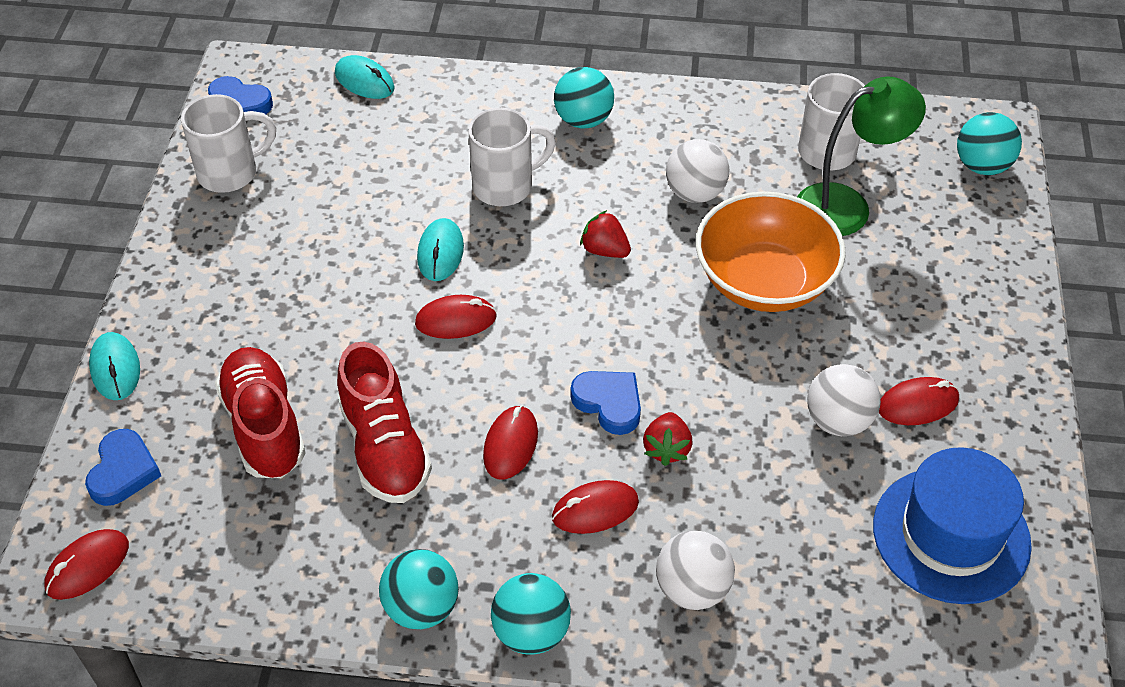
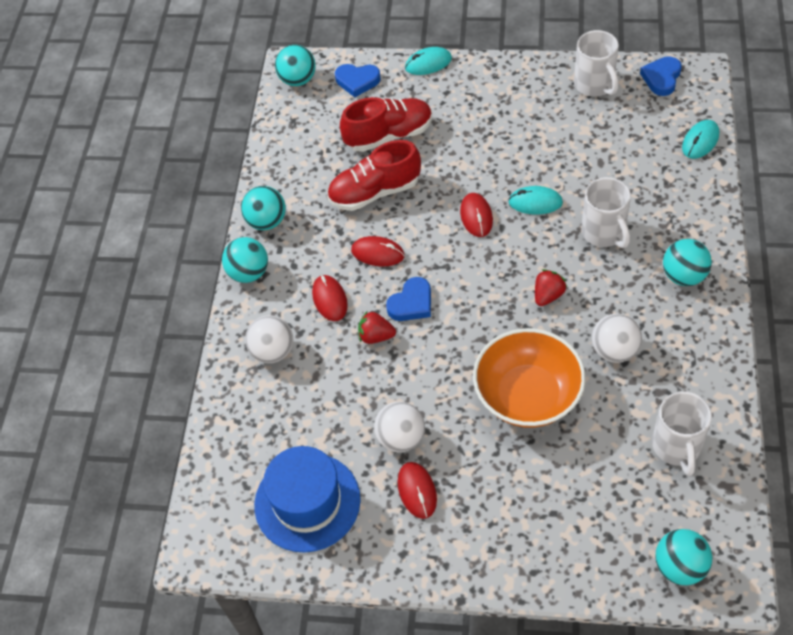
camera: 95 degrees right, 5 degrees up
(88, 566) = (298, 80): red mouse -> turquoise ball
(846, 206) = (615, 456): green lamp -> none

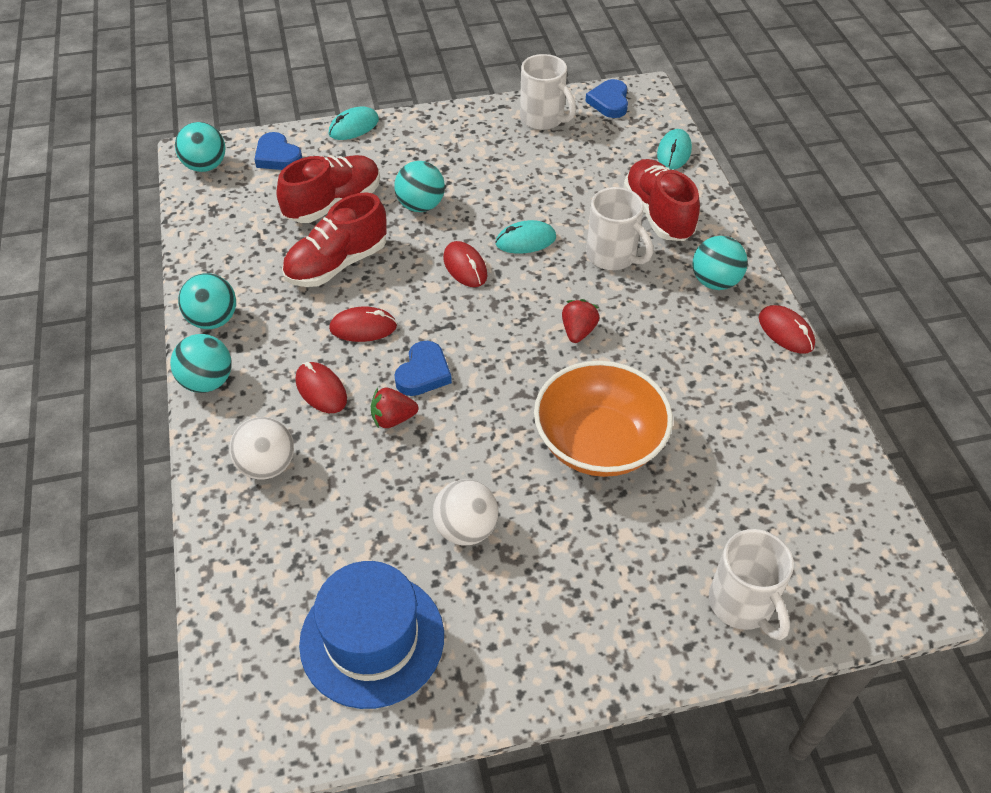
camera: 25 degrees left, 5 degrees down
(357, 81) = (277, 156): blue heart -> blue heart turned 60 degrees clockwise
(417, 491) = (509, 587): red mouse -> red mouse (786, 332)
(614, 350) = (675, 373): white ball -> none
(660, 200) = (658, 214): none -> red shoe
(677, 447) = (787, 459): white mug -> white mug (742, 604)
(679, 567) = (851, 591): turquoise ball -> turquoise ball (420, 205)

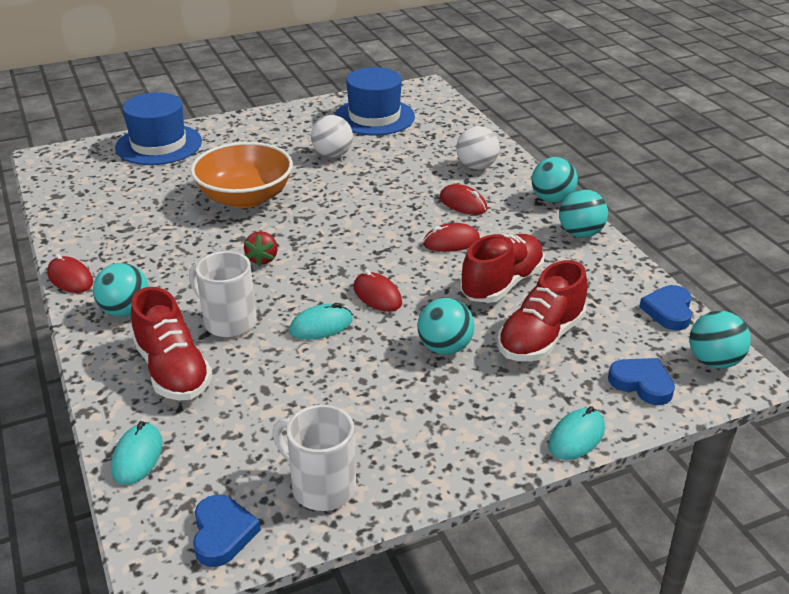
camera: 170 degrees right, 15 degrees down
(393, 419) = (401, 195): red strawberry -> none
(423, 373) = (388, 220): blue heart -> blue heart (668, 311)
(742, 604) = (159, 145): white mug -> blue hat

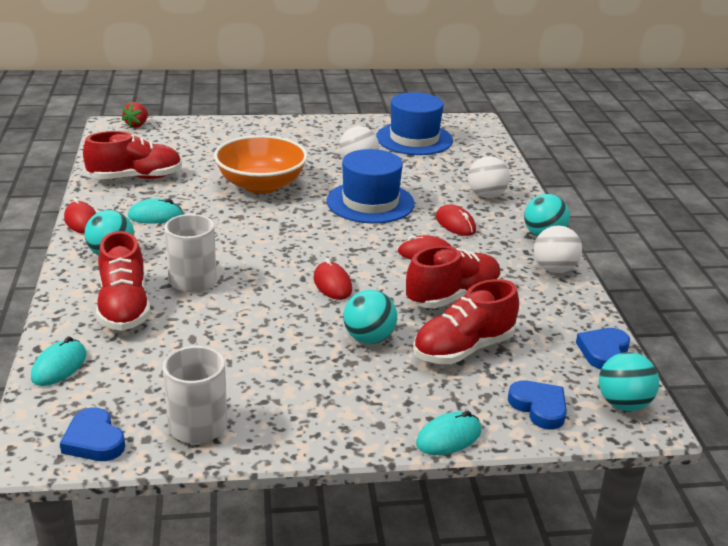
camera: 15 degrees right, 5 degrees down
(104, 215) = (135, 178): none -> red shoe
(159, 145) = (211, 131): blue hat -> blue hat (370, 202)
(222, 534) = (94, 440): blue heart -> blue heart turned 135 degrees clockwise
(262, 259) = (248, 236): red strawberry -> red strawberry (137, 125)
(321, 326) = (268, 298): turquoise mouse -> turquoise mouse (155, 216)
(580, 233) = (554, 269): turquoise ball -> white ball

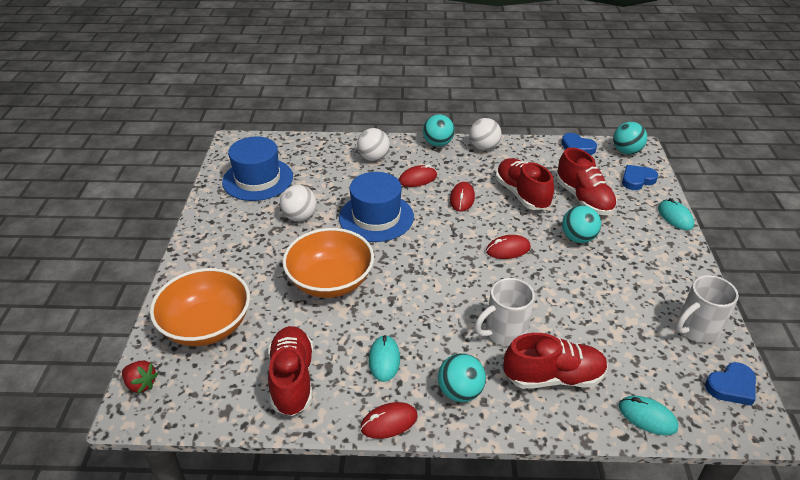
camera: 80 degrees left, 10 degrees up
(199, 139) = (207, 326): none -> orange bowl

